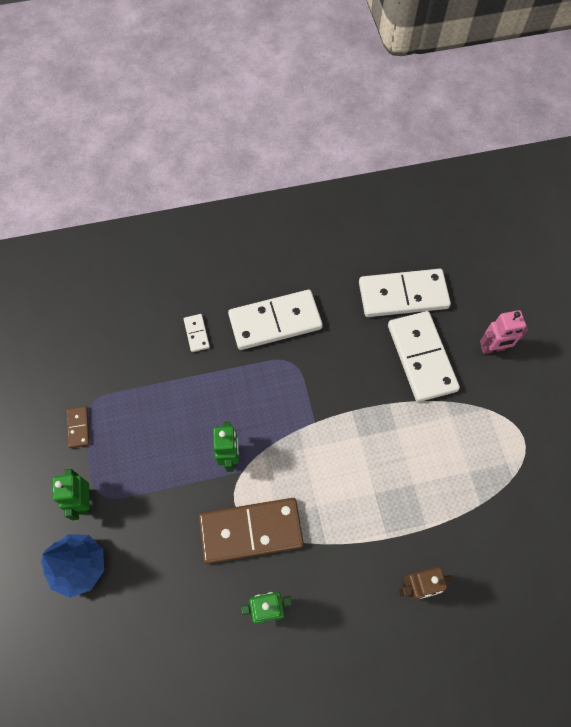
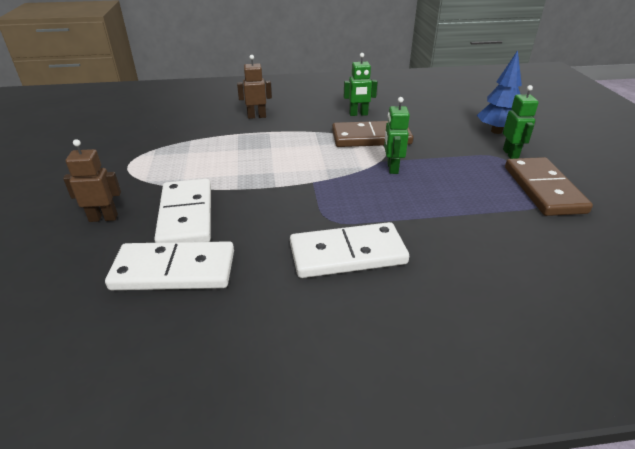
camera: 175 degrees left, 30 degrees down
(78, 427) = (543, 189): brown domino -> brown domino, size x2.28
(196, 334) = (445, 249): white domino -> none
(492, 348) = (103, 218): pink robot -> brown robot

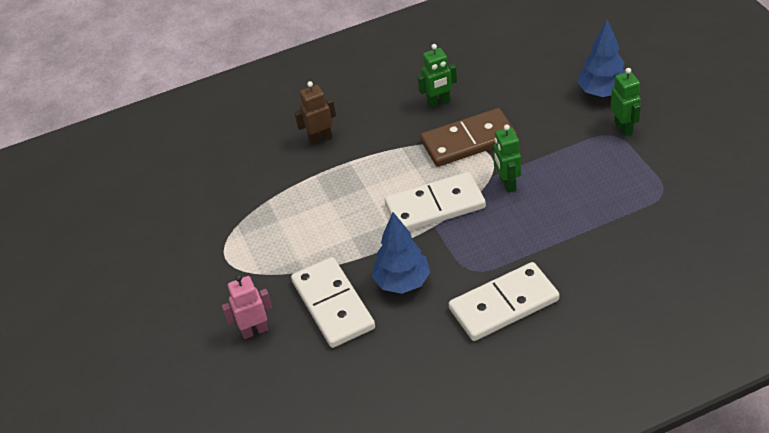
camera: 10 degrees left, 10 degrees up
(103, 218) = (254, 331): brown robot -> pink robot
(174, 270) = (361, 365): white domino -> white domino (435, 206)
(259, 213) = (402, 282): none -> blue tree
(543, 189) = (662, 173): brown domino -> none

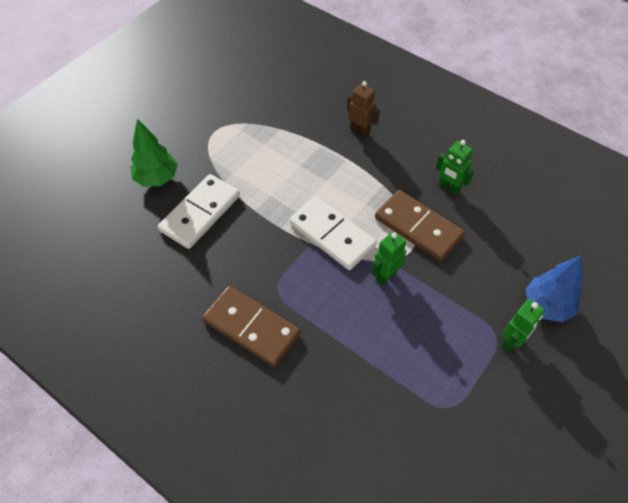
camera: 55 degrees right, 10 degrees up
(254, 331) = (157, 178): pink robot -> green tree
(402, 282) = (242, 247): blue tree -> none
(504, 305) = (251, 327): white domino -> brown domino

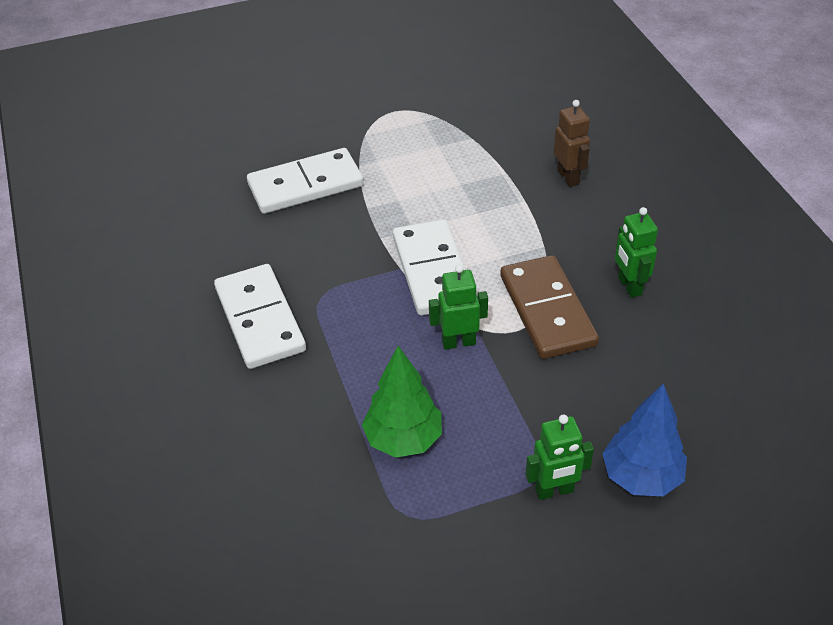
camera: 35 degrees right, 10 degrees down
(157, 178) = (290, 133): green tree -> green tree (403, 439)
(251, 327) = (259, 319): brown domino -> white domino

